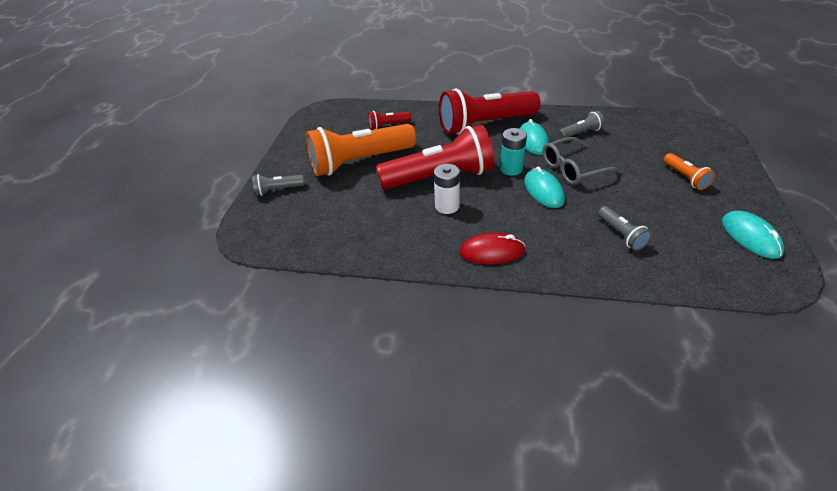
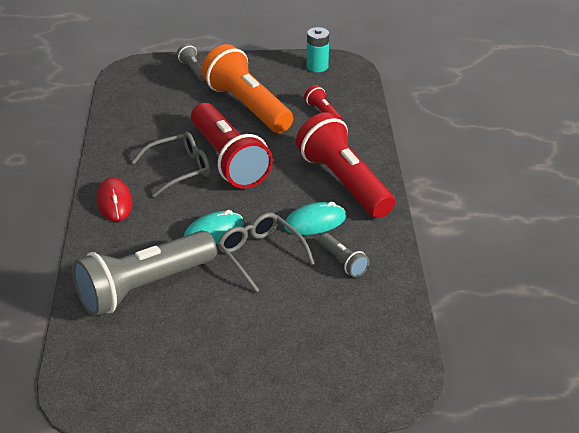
camera: 75 degrees right, 5 degrees down
(447, 206) = (180, 169): white battery -> grey glasses
(511, 169) = (252, 207): turquoise battery -> turquoise battery (317, 66)
(621, 234) = (144, 287): grey flashlight -> grey flashlight, size x2.28
(685, 177) = (256, 349): orange flashlight -> none
(750, 237) = (146, 389): turquoise mouse -> none

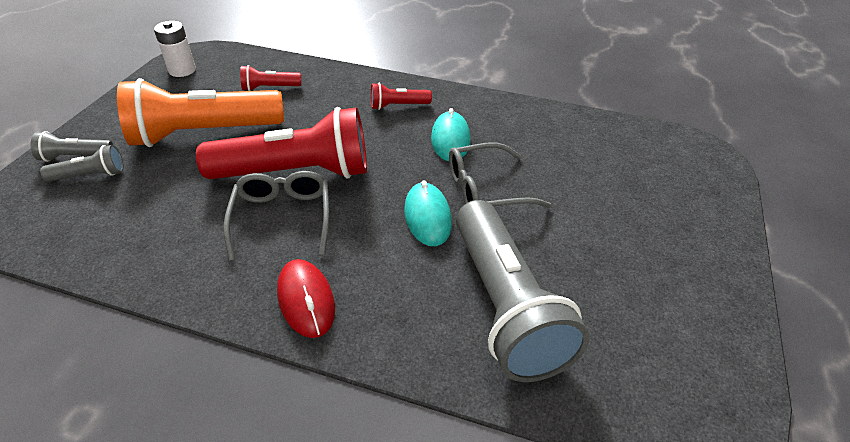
camera: 70 degrees left, 5 degrees up
(114, 202) = (306, 300): red mouse -> red mouse turned 60 degrees clockwise
(317, 66) = (182, 70): turquoise battery -> white battery
(343, 262) = (521, 138): grey flashlight -> grey flashlight (90, 175)
(344, 183) = (398, 106): red flashlight -> red flashlight, size x0.44

